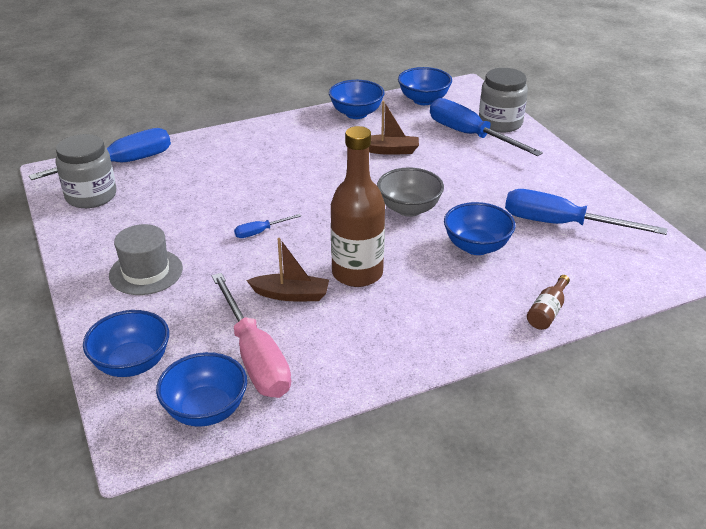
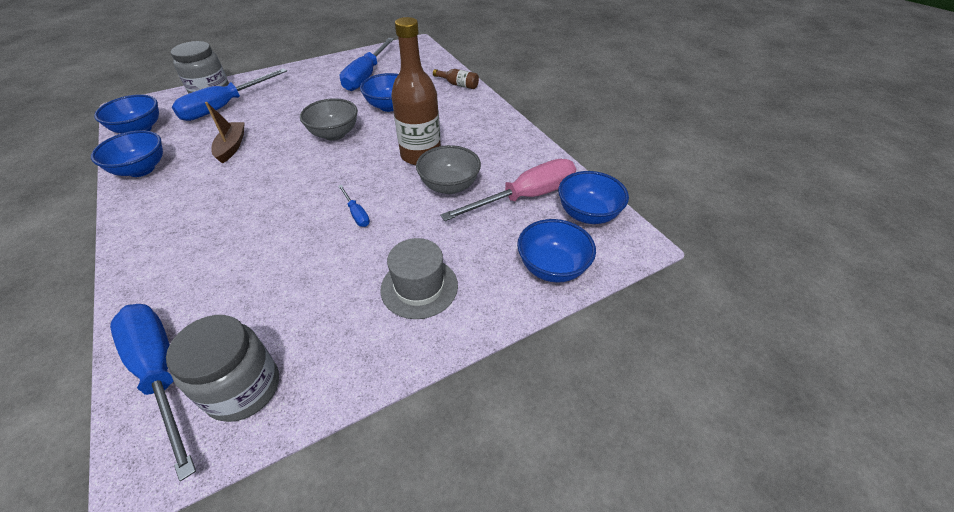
camera: 95 degrees left, 10 degrees up
(291, 295) = (449, 186): brown boat -> grey bowl

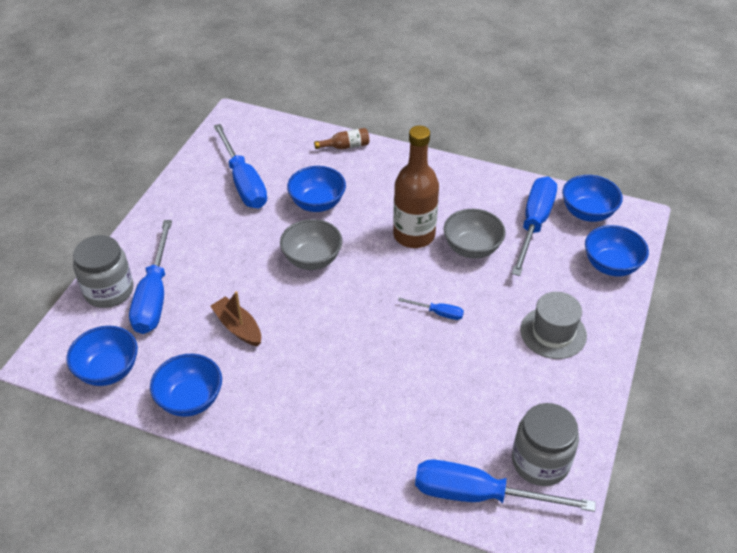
camera: 40 degrees left, 0 degrees up
(526, 197) = (534, 224): pink screwdriver -> blue screwdriver

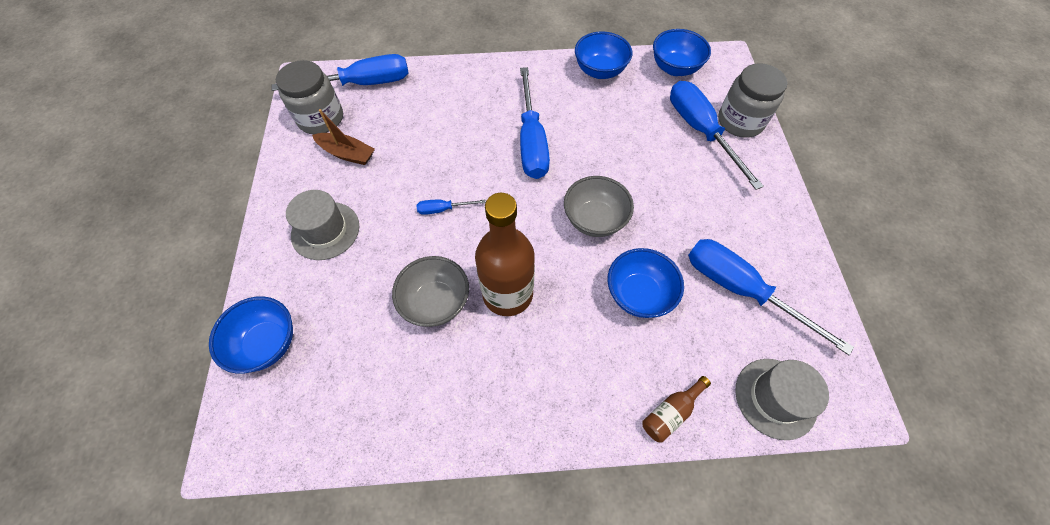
camera: 155 degrees right, 15 degrees up
(238, 327) = (609, 131): brown boat -> brown boat (347, 154)
(277, 132) = (775, 398): none -> grey hat
(534, 224) = (370, 373): blue screwdriver -> blue screwdriver (531, 141)
(587, 213) = (302, 426): blue bowl -> none

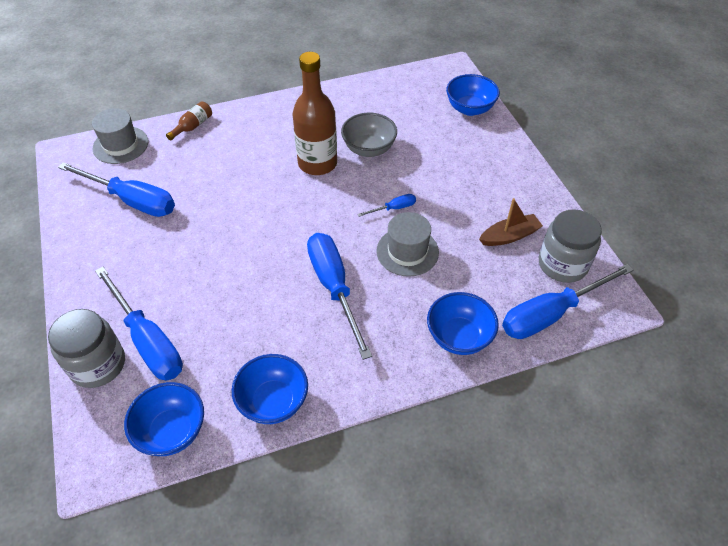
camera: 165 degrees right, 10 degrees down
(325, 230) = (481, 174): grey hat -> grey hat (407, 251)
(347, 154) = (509, 236): brown boat -> brown boat turned 150 degrees clockwise
(594, 220) = (257, 227): grey bowl -> none
(638, 294) = (216, 182): blue bowl -> blue bowl (459, 337)

